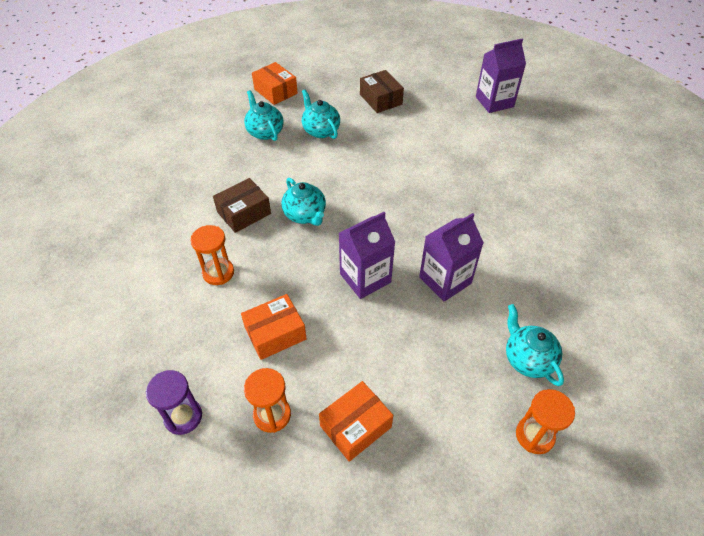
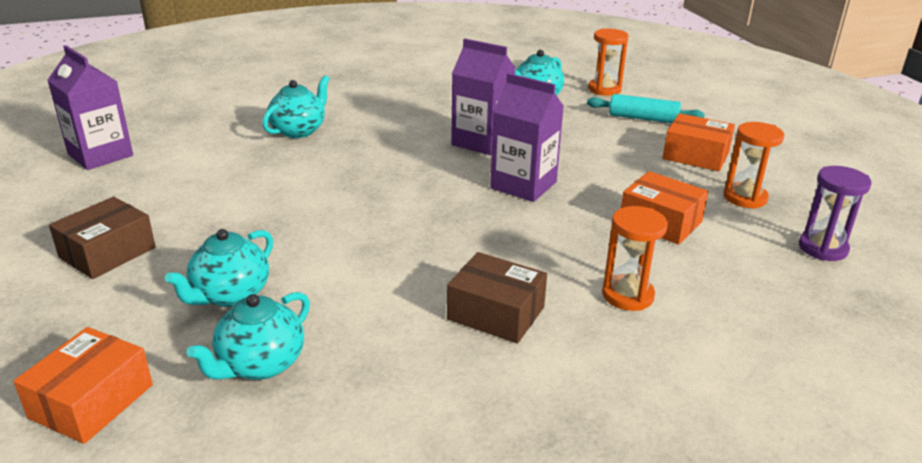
camera: 115 degrees left, 20 degrees down
(305, 215) = (455, 253): turquoise teapot -> turquoise teapot (299, 130)
(448, 430) = (643, 118): none -> turquoise rolling pin

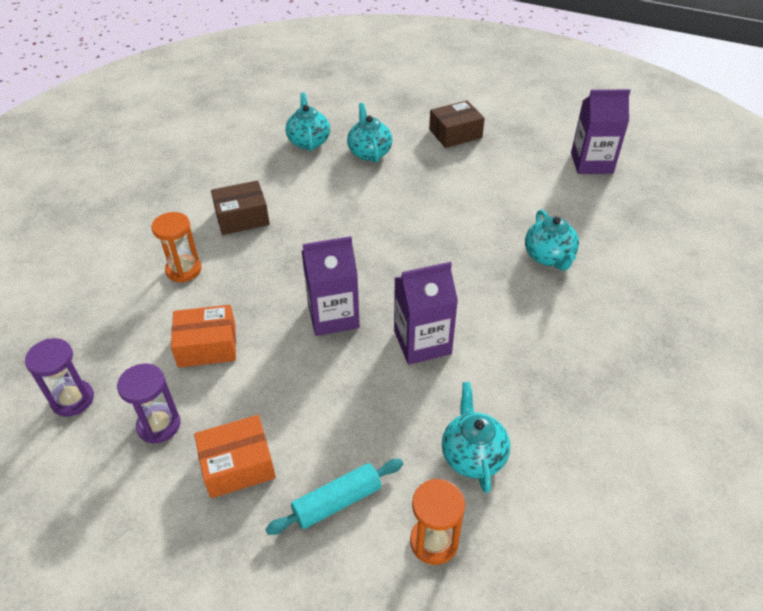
camera: 135 degrees right, 15 degrees up
(91, 401) = (343, 103): orange box -> none
(107, 252) = (455, 133): brown box -> brown box turned 75 degrees clockwise
(745, 198) = (159, 425): orange hourglass -> purple hourglass

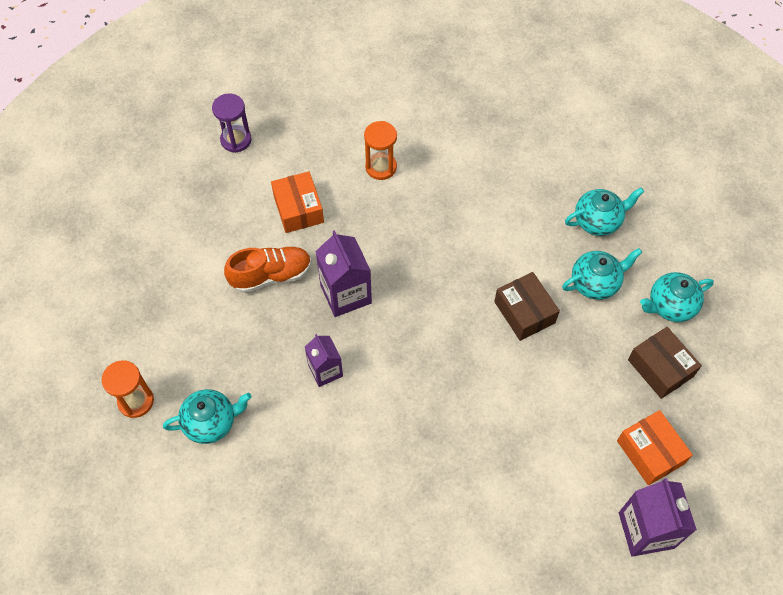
camera: 80 degrees right, 15 degrees up
(159, 425) = (219, 200): purple hourglass -> none
(237, 465) = (189, 260): orange box -> orange box (650, 452)
(242, 217) = (459, 192): brown box -> brown box (524, 312)
(289, 379) = (271, 275): none -> orange shoe
(337, 502) = (164, 331): turquoise rolling pin -> none
(422, 342) = (325, 370): purple carton -> purple carton, size x0.64
(549, 257) = (461, 480): turquoise teapot -> turquoise teapot (670, 306)

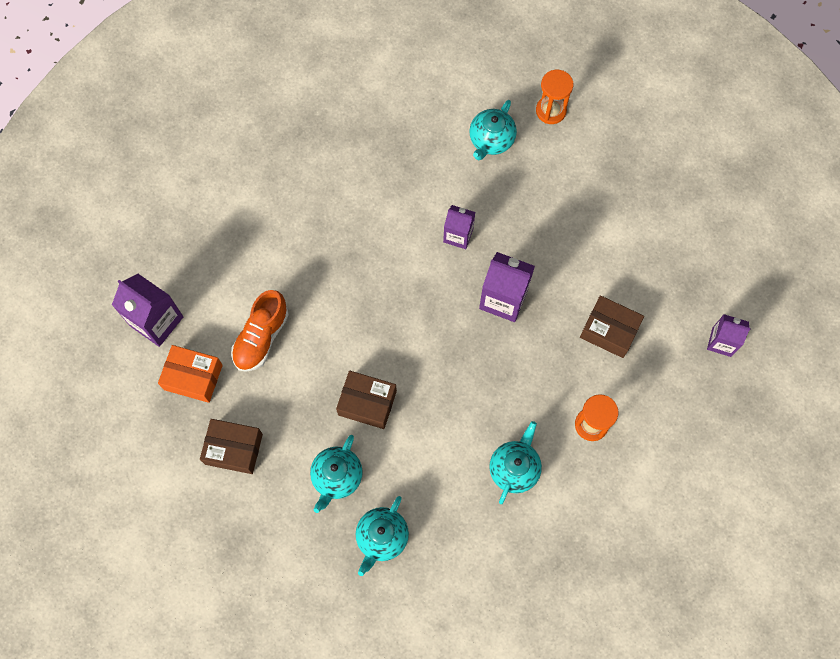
camera: 135 degrees right, 10 degrees up
(236, 140) = (721, 342): purple hourglass -> purple carton
(271, 275) = (568, 264): orange shoe -> orange shoe (261, 337)
(298, 209) = (609, 330): orange box -> brown box
(670, 306) = (265, 510): turquoise teapot -> turquoise teapot (514, 468)

